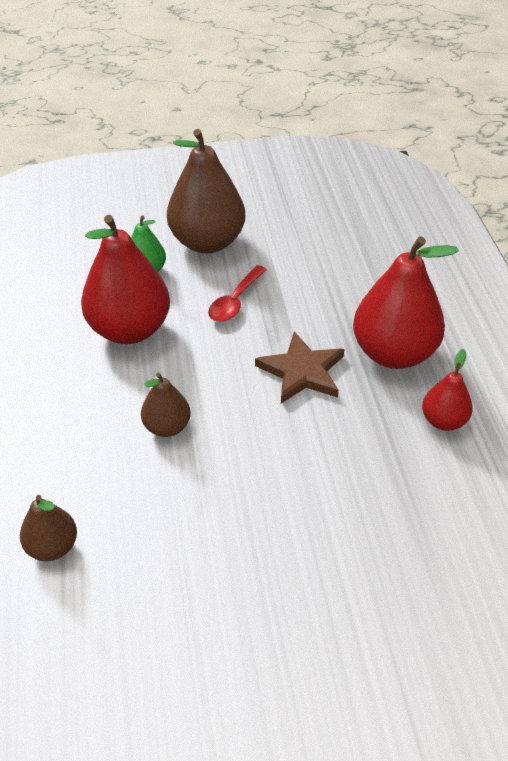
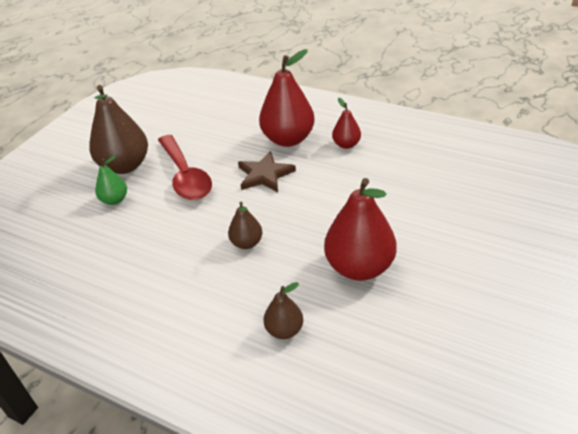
camera: 50 degrees left, 5 degrees down
(129, 329) = (154, 227): red pear -> red pear (359, 267)
(235, 301) = (185, 176): red spoon -> red spoon, size x1.83

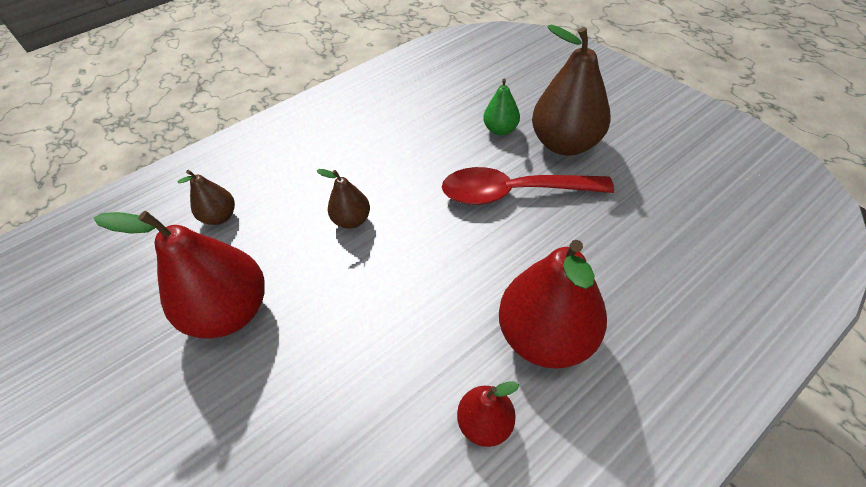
camera: 115 degrees right, 10 degrees up
(265, 175) = (467, 275): brown star -> none

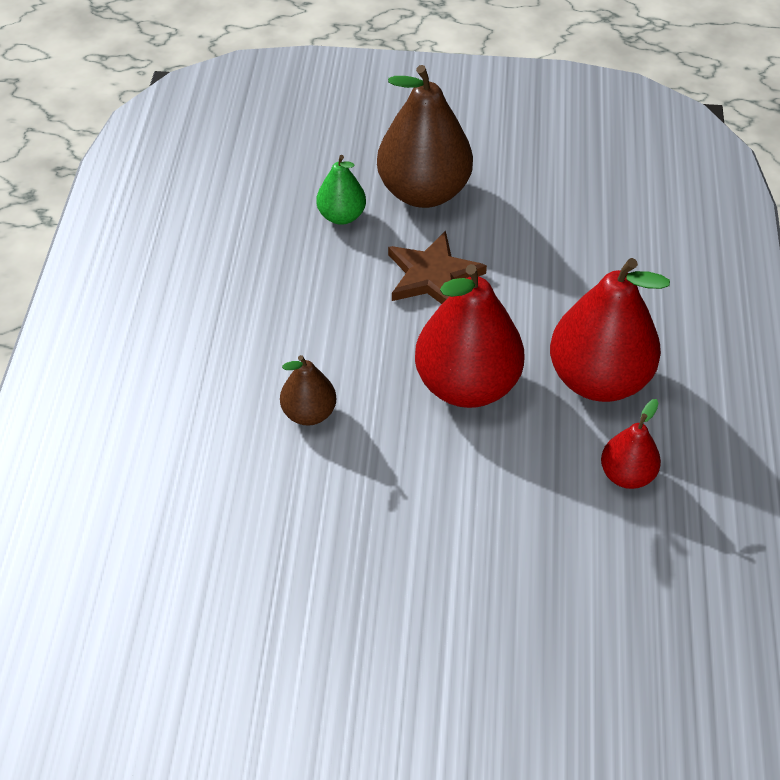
camera: 50 degrees left, 0 degrees up
(220, 217) = (152, 520): brown pear -> none
(231, 311) = (307, 582): red pear -> red pear (467, 385)
(512, 193) = (432, 276): red spoon -> brown star

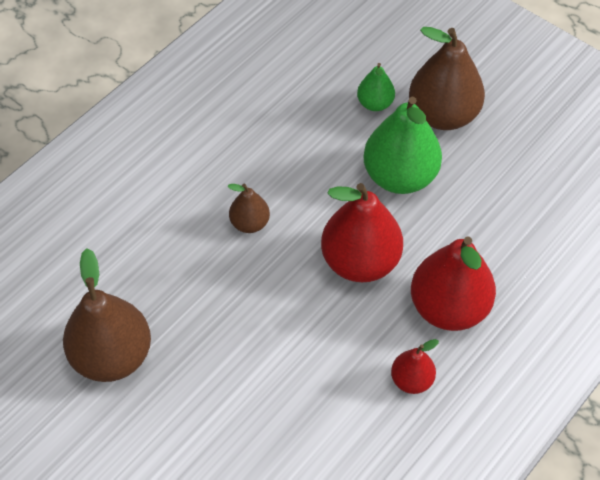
camera: 35 degrees right, 5 degrees up
(270, 658) = (112, 356): none -> brown pear
(432, 276) = (399, 176): brown star -> green pear

